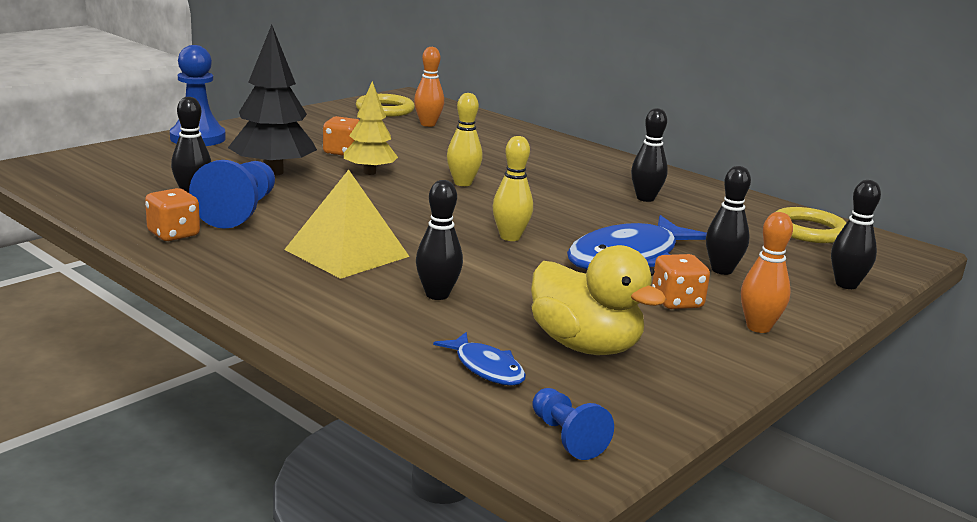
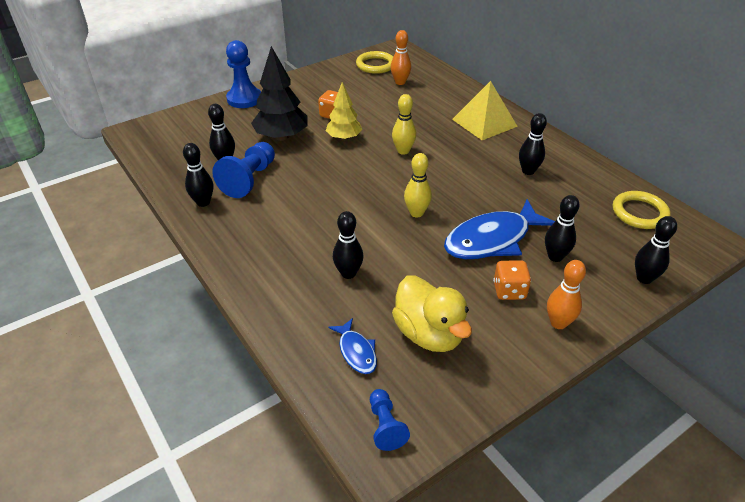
camera: 15 degrees right, 20 degrees up
(173, 234) = (203, 202): orange dice -> black bowling pin
(347, 253) = (304, 226): yellow pyramid -> yellow pyramid (484, 122)

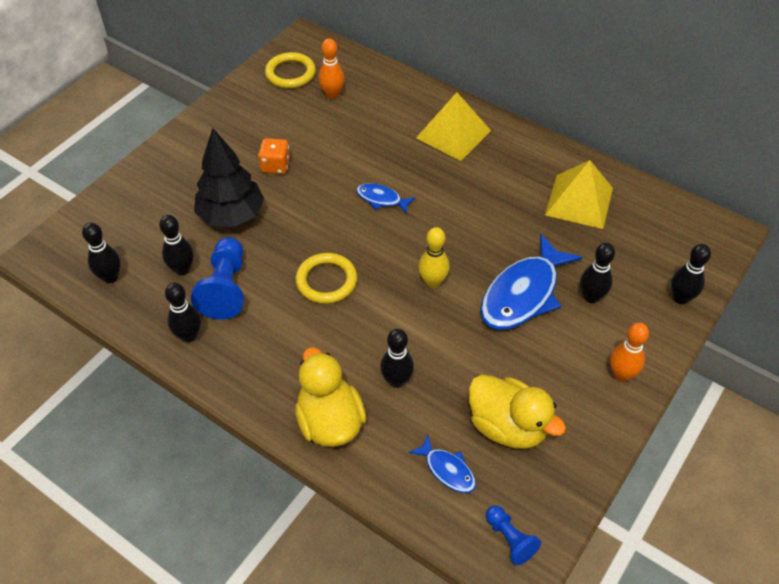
camera: 20 degrees left, 10 degrees up
(244, 99) = (154, 168): blue pawn -> none
(276, 287) = (330, 421): none -> yellow duck
(344, 138) = (305, 198): yellow tree -> none
(403, 151) = (381, 199): yellow bowling pin -> blue fish
(509, 291) = (563, 352): orange dice -> none
(528, 171) = (525, 192): black bowling pin -> black bowling pin (110, 277)
(574, 187) = (579, 201): none -> yellow pyramid
(639, 213) = (652, 217): yellow ring -> yellow ring (326, 281)

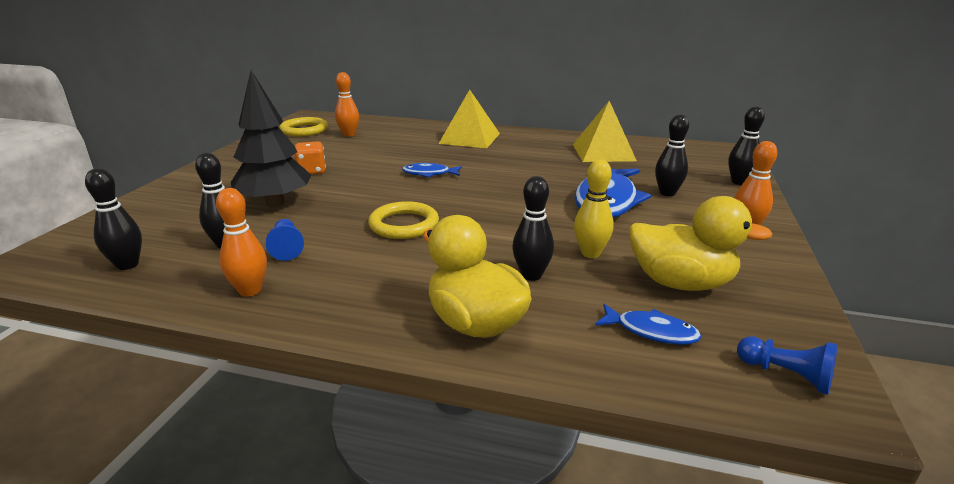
camera: 20 degrees left, 25 degrees down
(189, 336) = (250, 290): black bowling pin -> orange bowling pin
(225, 288) = (287, 248): blue pawn -> blue pawn, size x0.57
(433, 282) = (515, 208): yellow bowling pin -> yellow bowling pin (590, 253)

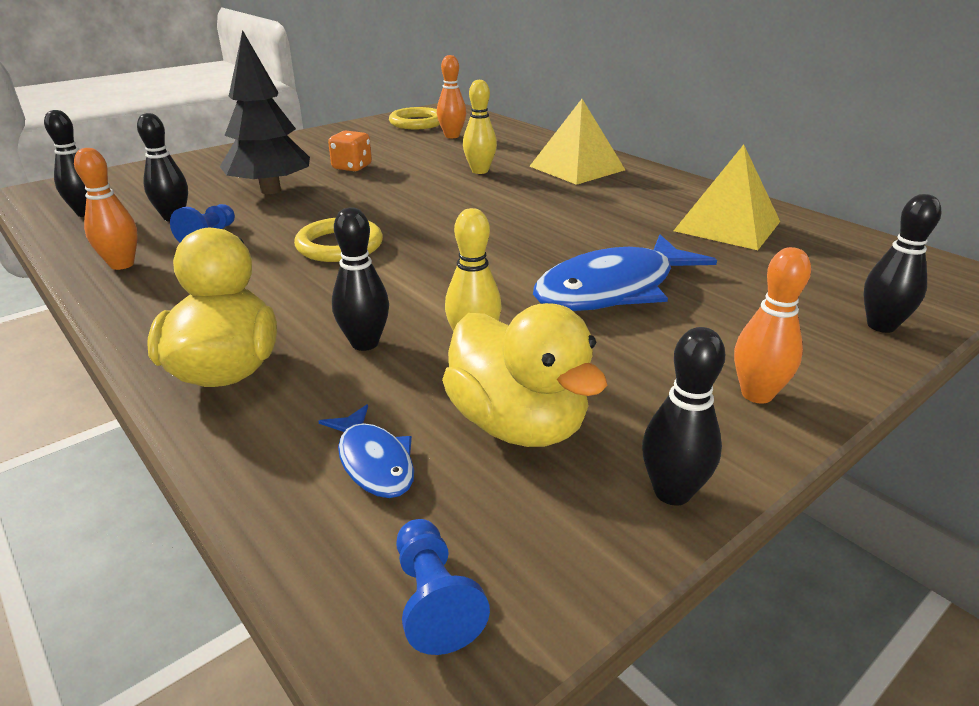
camera: 35 degrees right, 5 degrees up
(411, 153) = (480, 171): none -> yellow bowling pin
(429, 174) = (458, 198): blue fish -> none
(667, 193) = (723, 305): black bowling pin -> black bowling pin (672, 492)

